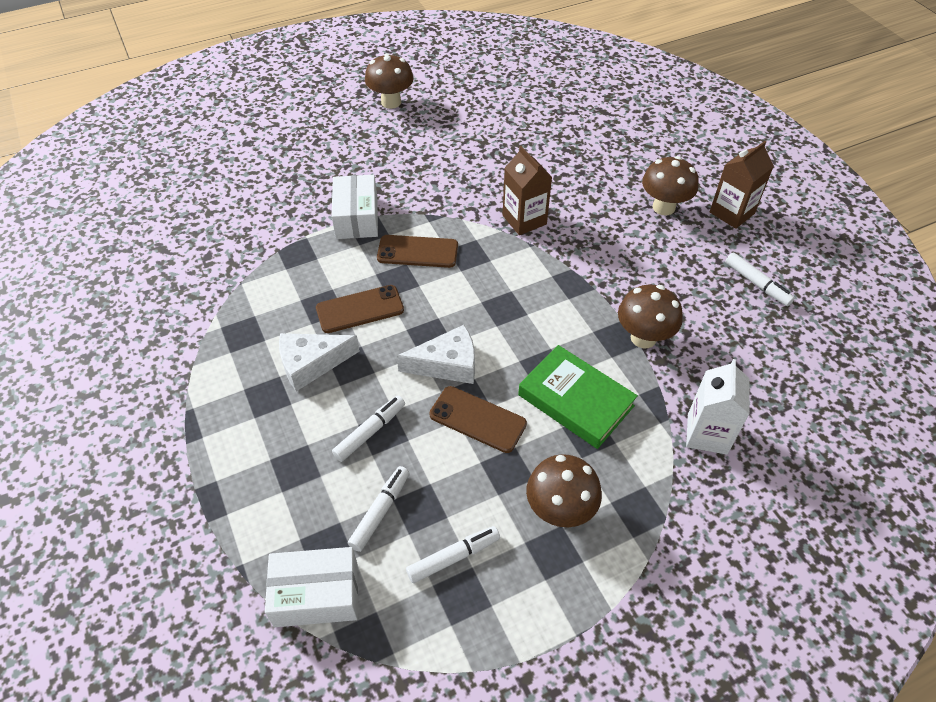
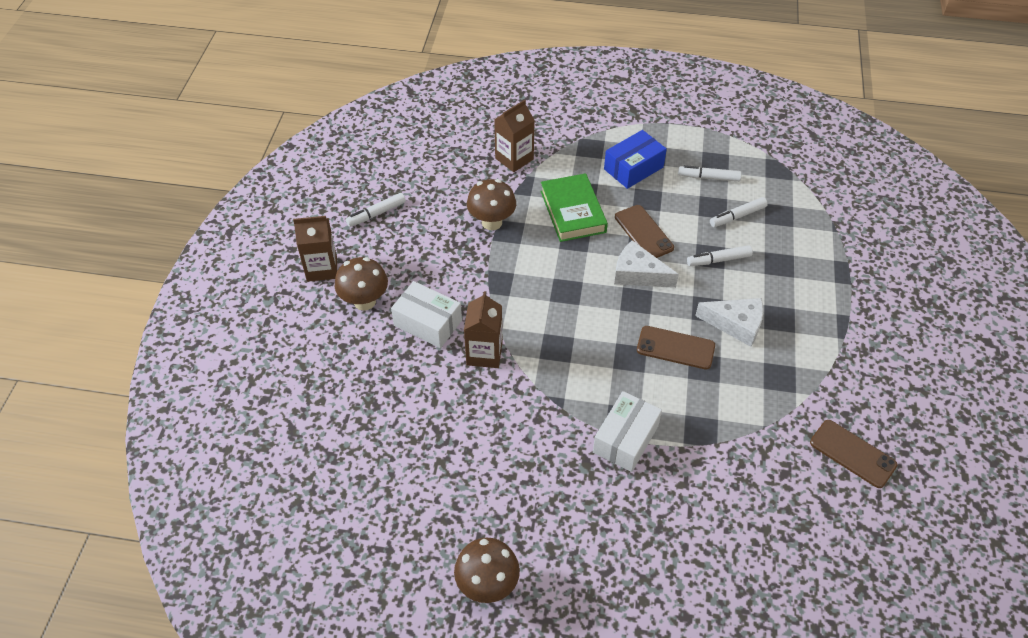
camera: 145 degrees left, 0 degrees up
(316, 594) = (795, 198): white box -> white box (427, 323)
(417, 252) = (596, 373): brown phone -> brown phone (852, 453)
(560, 510) = (633, 168): brown mushroom -> blue box
(707, 434) = (514, 159): white carton -> brown carton
(757, 284) = (376, 214): white marker -> white marker turned 120 degrees counterclockwise

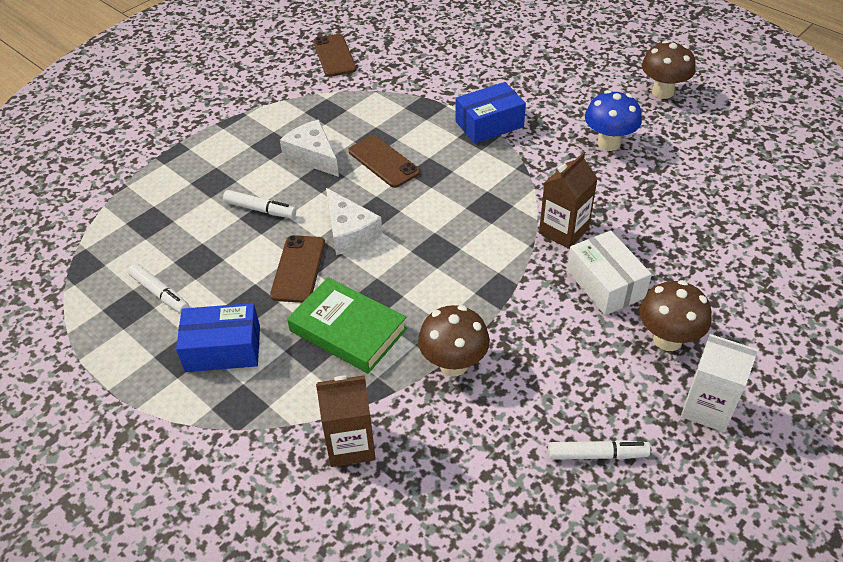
camera: 145 degrees left, 5 degrees down
(322, 268) = (707, 408): brown carton -> white carton
(502, 473) = (608, 143): none -> blue mushroom
(573, 211) = (348, 330): green book -> green book turned 75 degrees counterclockwise
(625, 439) = (489, 124): white box -> blue box
(737, 216) = (189, 239): white marker -> none

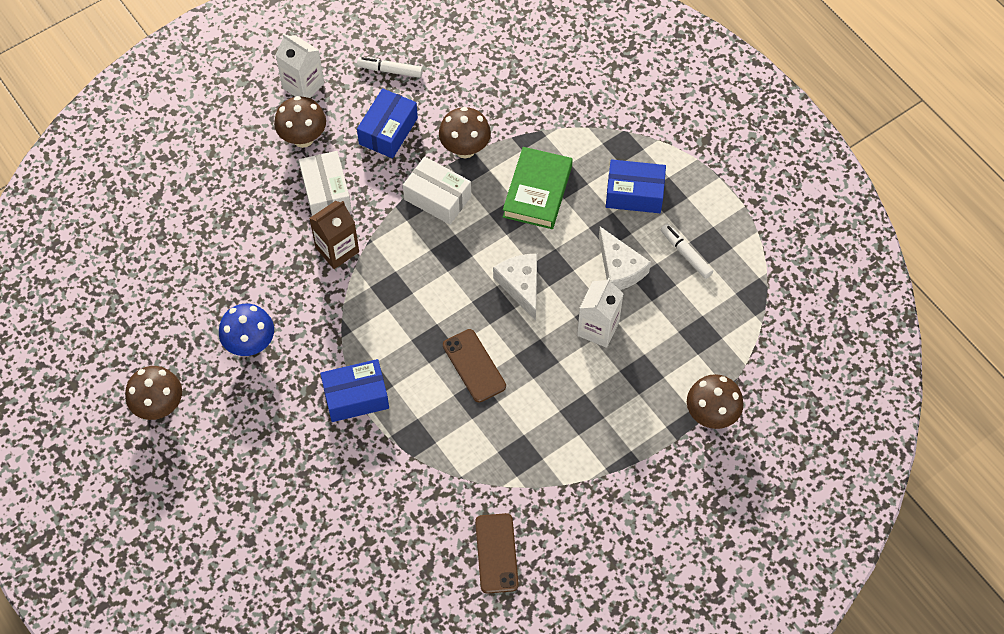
camera: 170 degrees left, 15 degrees up
(144, 162) = (711, 415): none -> brown mushroom
(260, 210) = (598, 328): white marker -> white carton
(298, 269) = (570, 256): brown phone -> none
(313, 156) = (542, 389): white cheese -> white cheese (619, 268)
(348, 330) = (537, 191): green book -> green book turned 60 degrees clockwise
(350, 444) = (549, 106): brown carton -> none
(470, 301) = (437, 198): none -> white box
(563, 368) = (388, 131): none -> blue box

